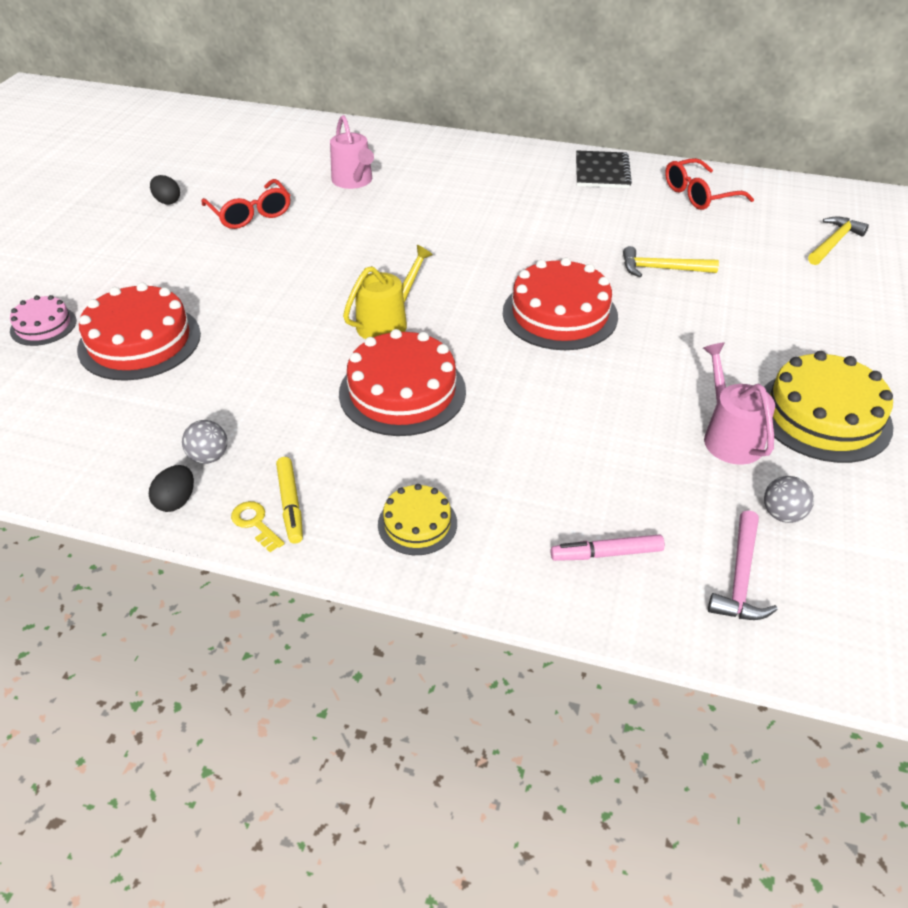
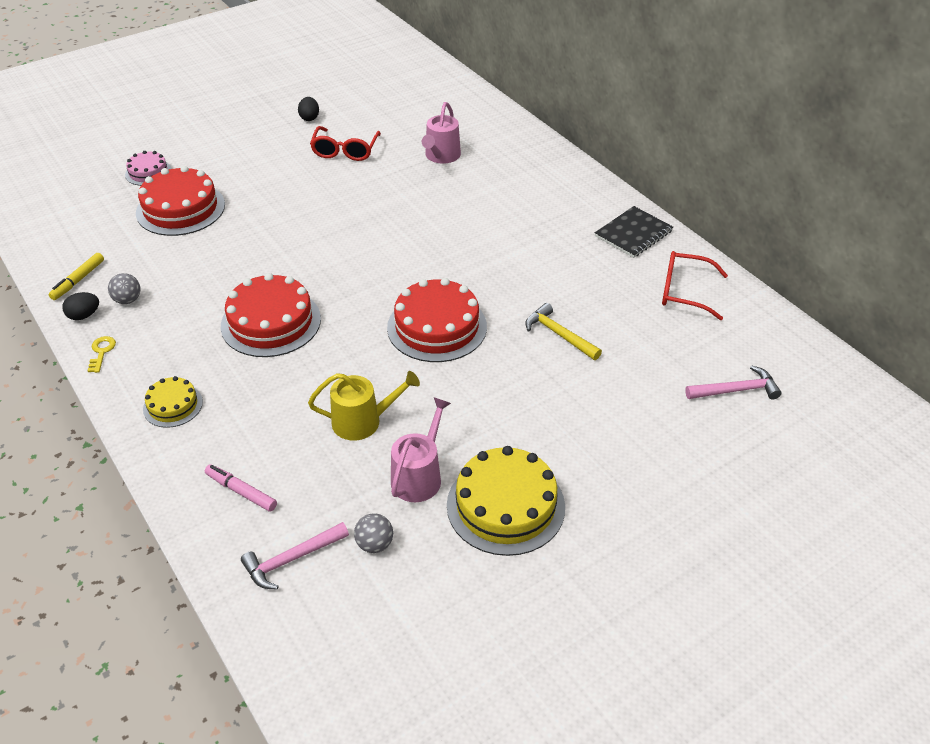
camera: 40 degrees right, 0 degrees up
(290, 504) = (130, 352): yellow marker -> yellow marker (78, 280)
(387, 322) = (323, 271): yellow watering can -> yellow watering can (363, 421)
(834, 242) = (736, 390): yellow hammer -> pink hammer

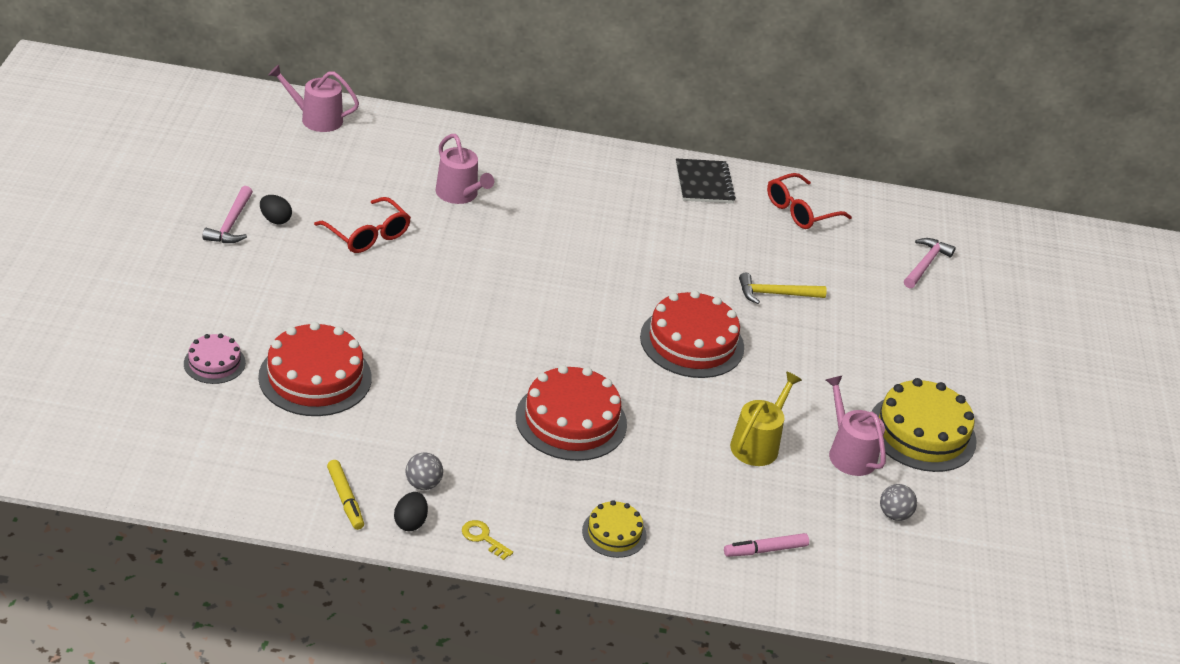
camera: 55 degrees left, 5 degrees down
(291, 559) = (866, 563): pink hammer -> pink hammer (231, 224)
(429, 76) = (316, 119): none -> pink watering can

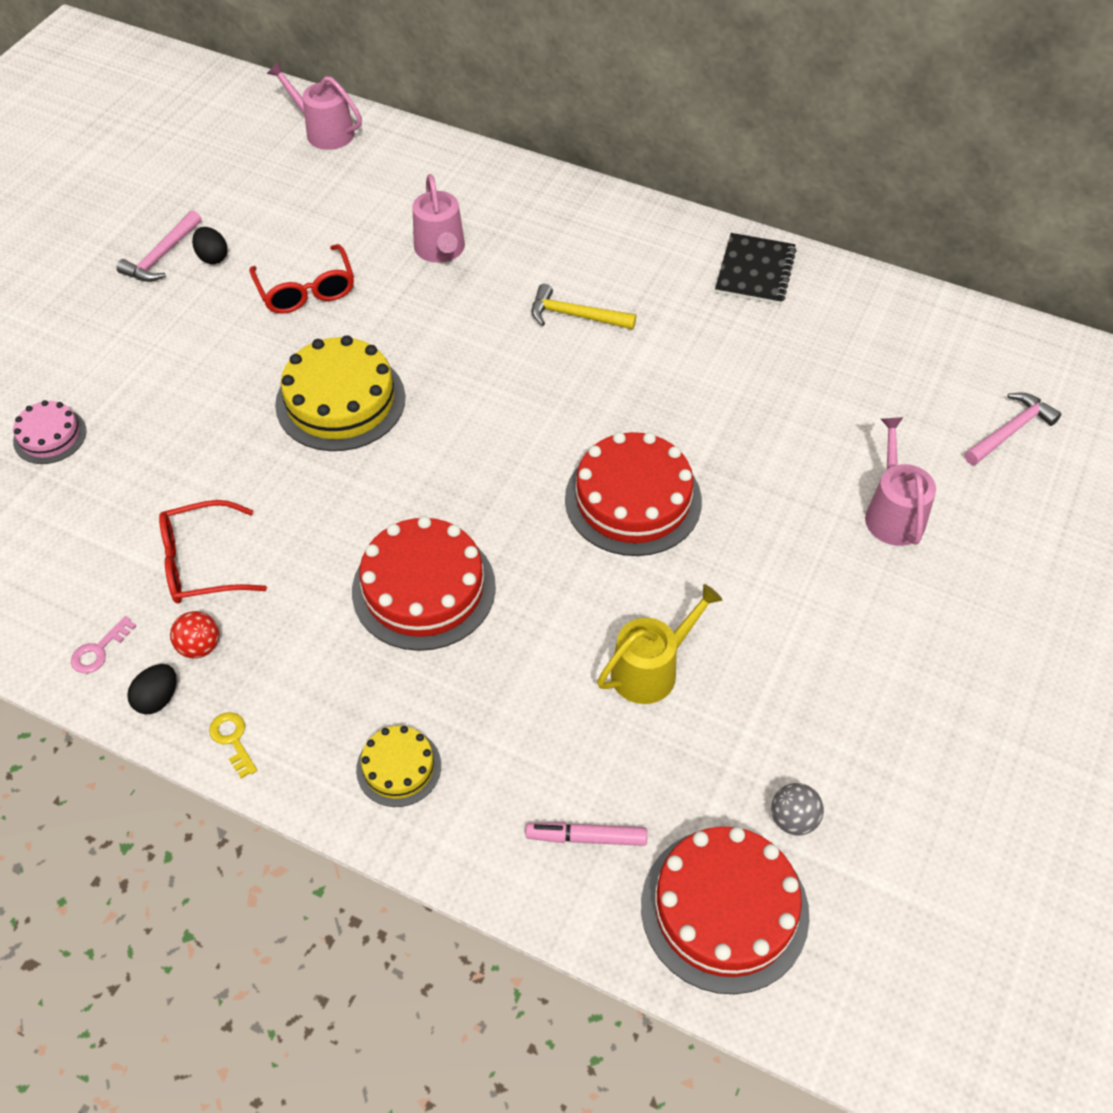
camera: 25 degrees right, 15 degrees up
(315, 377) = (150, 474): red cake -> red cake (724, 909)
(345, 499) = (99, 650): yellow marker -> pink key
(423, 484) = (200, 646): grey ball -> red ball
(775, 294) = (778, 445): yellow hammer -> yellow hammer (575, 315)
(800, 211) = (867, 327): red glasses -> red glasses (202, 563)
(849, 453) = (772, 707): pink watering can -> pink watering can (893, 513)
(922, 432) = (891, 694): yellow cake -> yellow cake (340, 401)

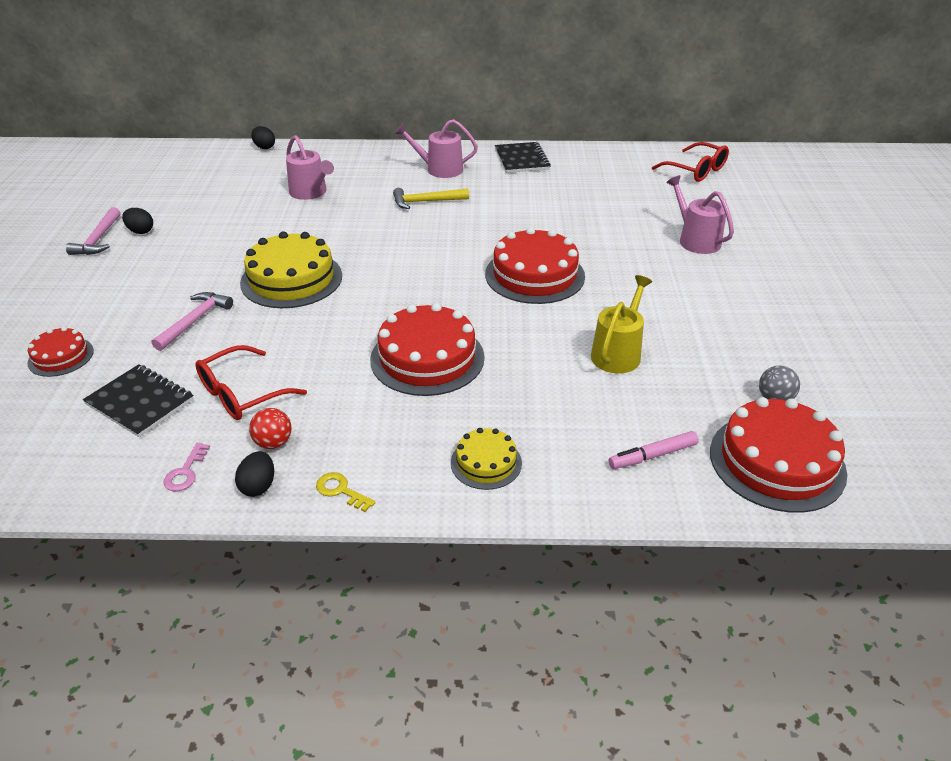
camera: 25 degrees left, 15 degrees down
(50, 436) = (61, 356): pink cake -> red cake
(98, 534) = (140, 402): none -> black notebook
(306, 290) = (225, 231): red glasses -> red glasses (695, 170)
(324, 132) = (186, 157): pink watering can -> pink watering can (440, 169)
(428, 140) = (264, 147): none -> black egg
(1010, 431) = (726, 190): pink hammer -> pink hammer (195, 321)

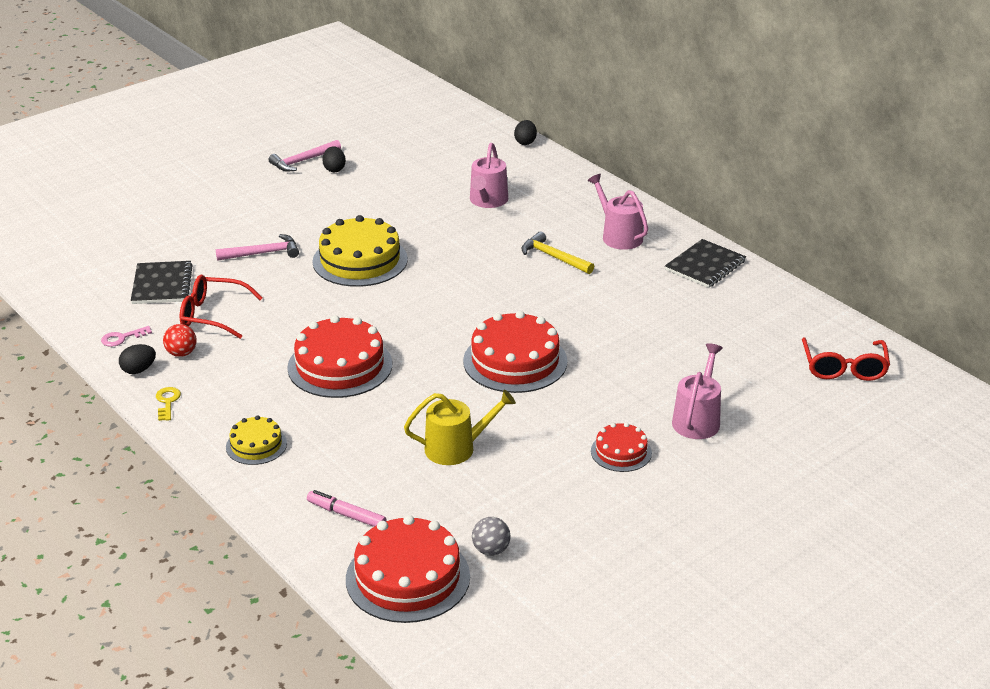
camera: 50 degrees right, 5 degrees down
(61, 356) = (169, 231): red cake -> red cake (621, 452)

